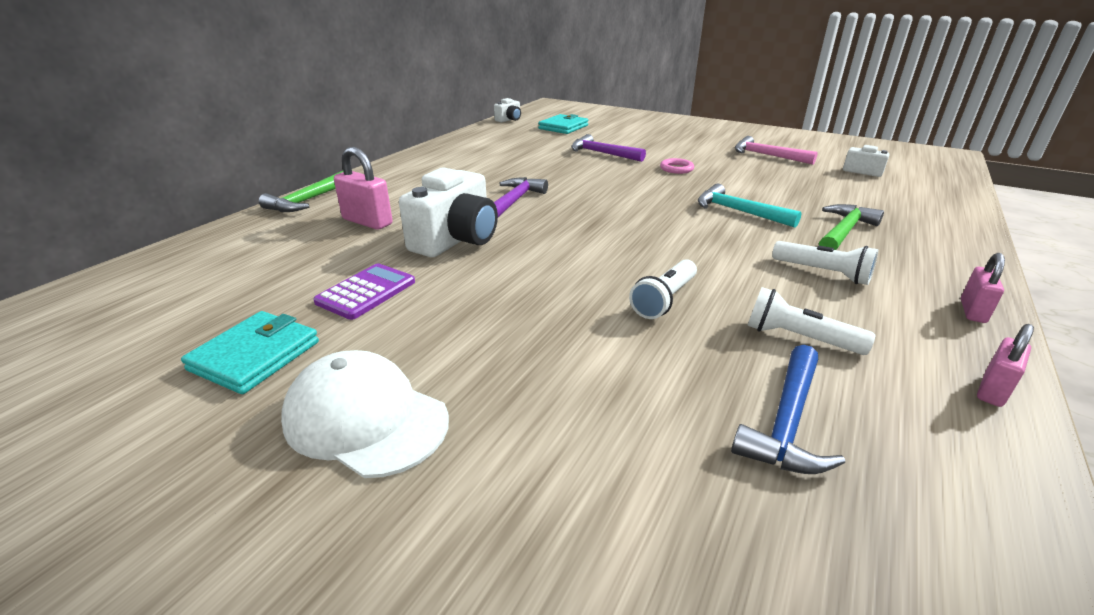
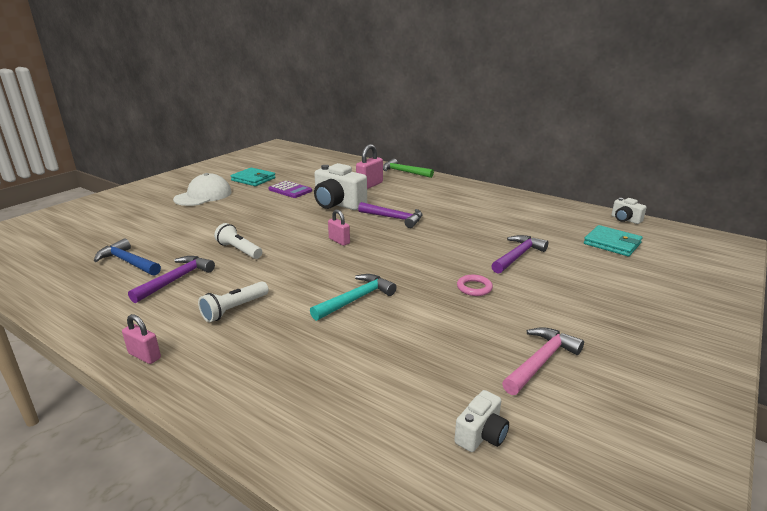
camera: 95 degrees right, 5 degrees down
(798, 338) = (176, 280): white flashlight -> purple hammer
(844, 231) = (295, 343): green hammer -> none
(992, 390) = (86, 324): pink padlock -> pink padlock (339, 241)

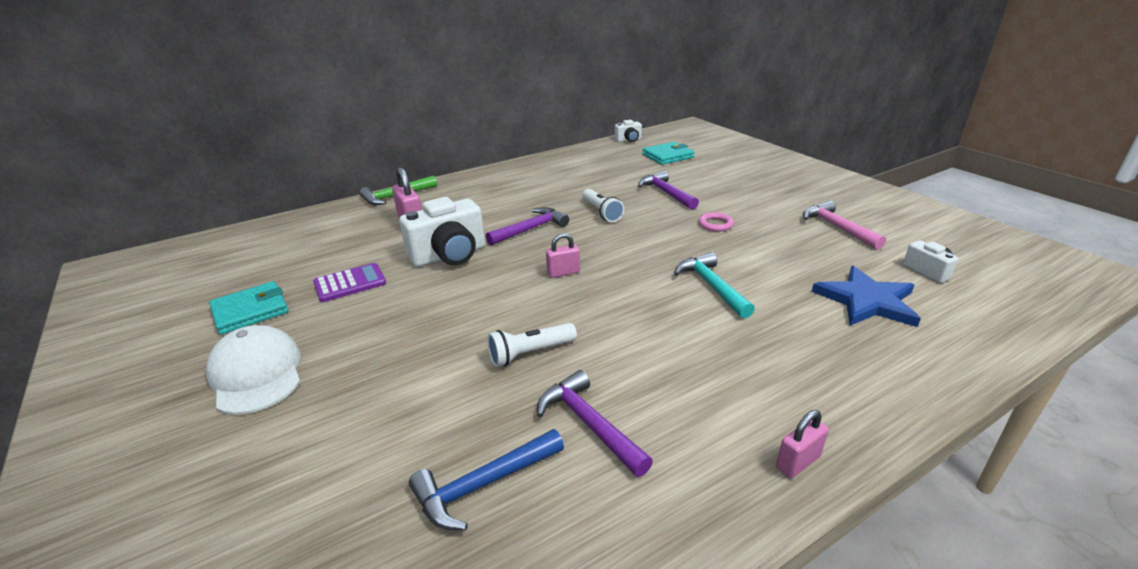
camera: 65 degrees left, 5 degrees up
(234, 309) = (702, 373): white flashlight -> white flashlight (601, 212)
(379, 385) = (867, 301): none -> blue star

